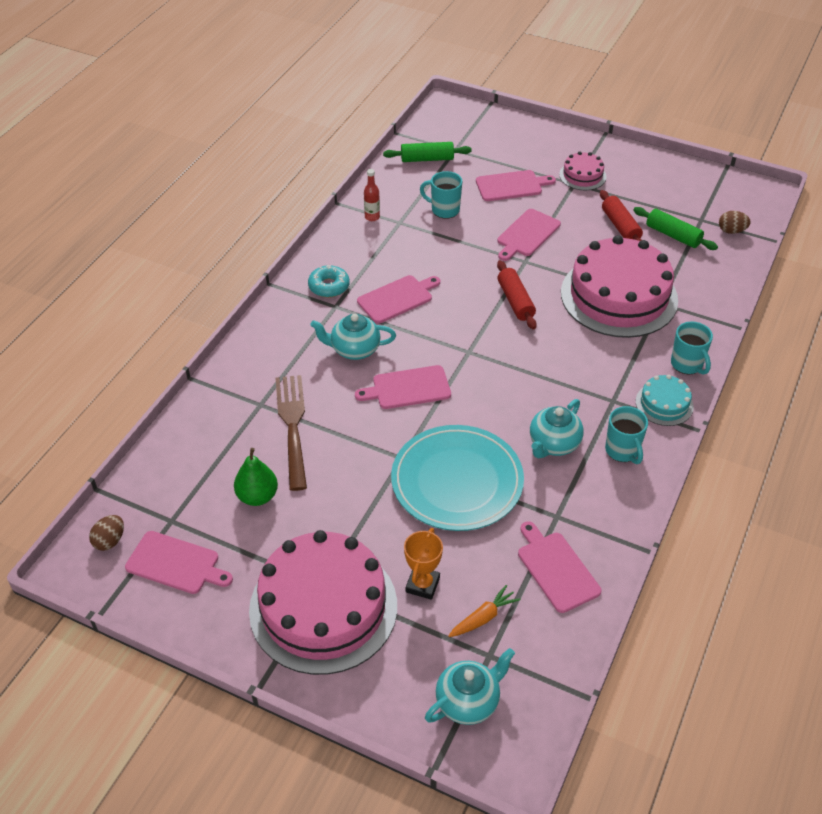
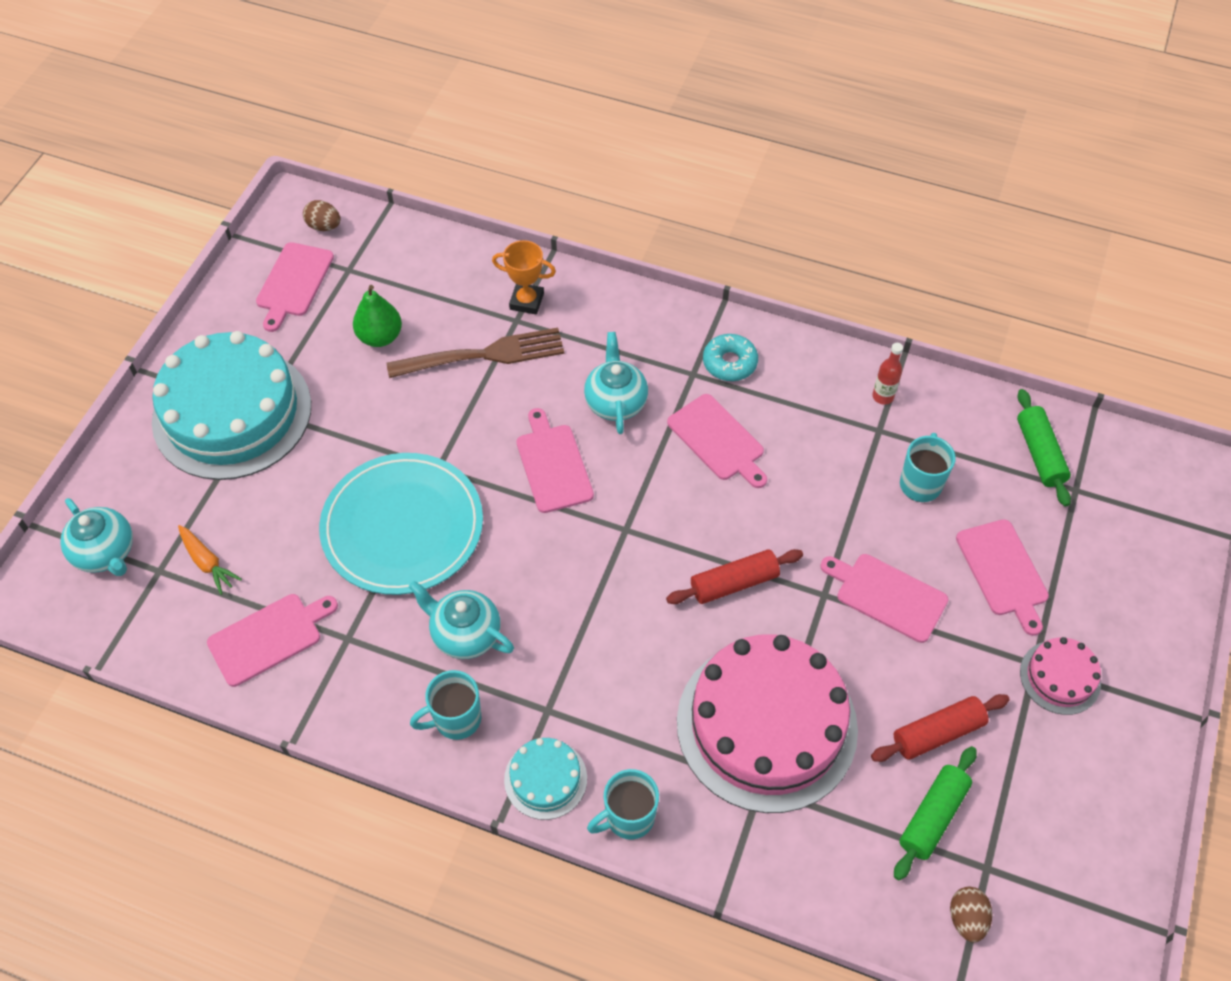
camera: 85 degrees right, 10 degrees up
(323, 607) = (232, 413): pink cake -> turquoise cake
(422, 585) = (255, 501): orange trophy -> orange trophy (526, 301)

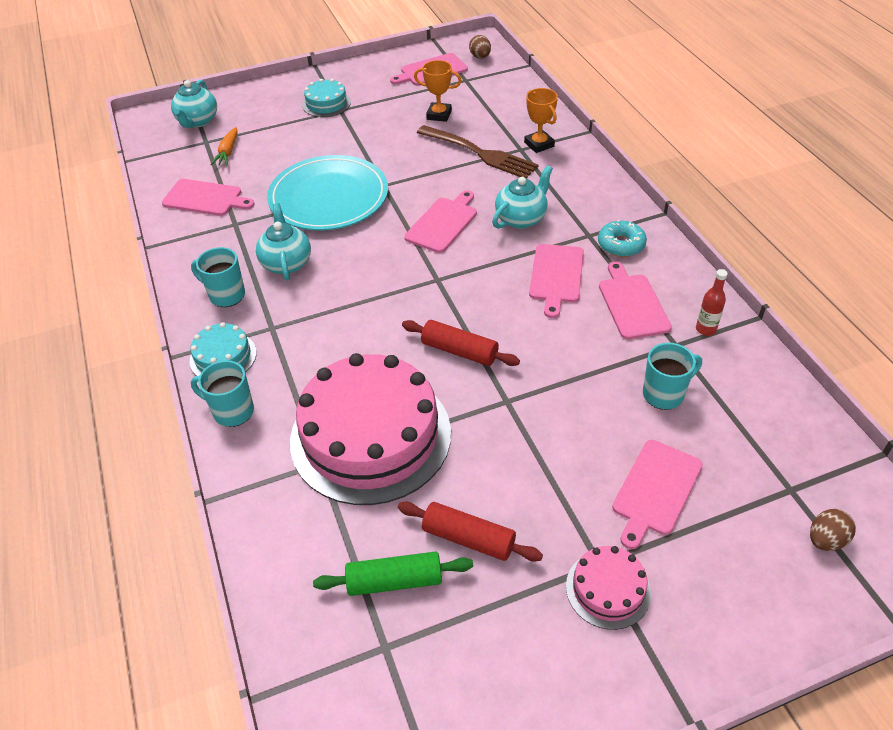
camera: 50 degrees right, 10 degrees down
(232, 413) = (326, 103): turquoise cake -> turquoise cake, size x0.45
(380, 337) = (439, 115): green pear -> orange trophy
(887, 596) = (548, 435): pink cutting board -> pink cutting board (632, 304)
(966, 918) = (328, 661): brown egg -> brown egg (826, 540)
(1039, 453) = (789, 446): green rolling pin -> none

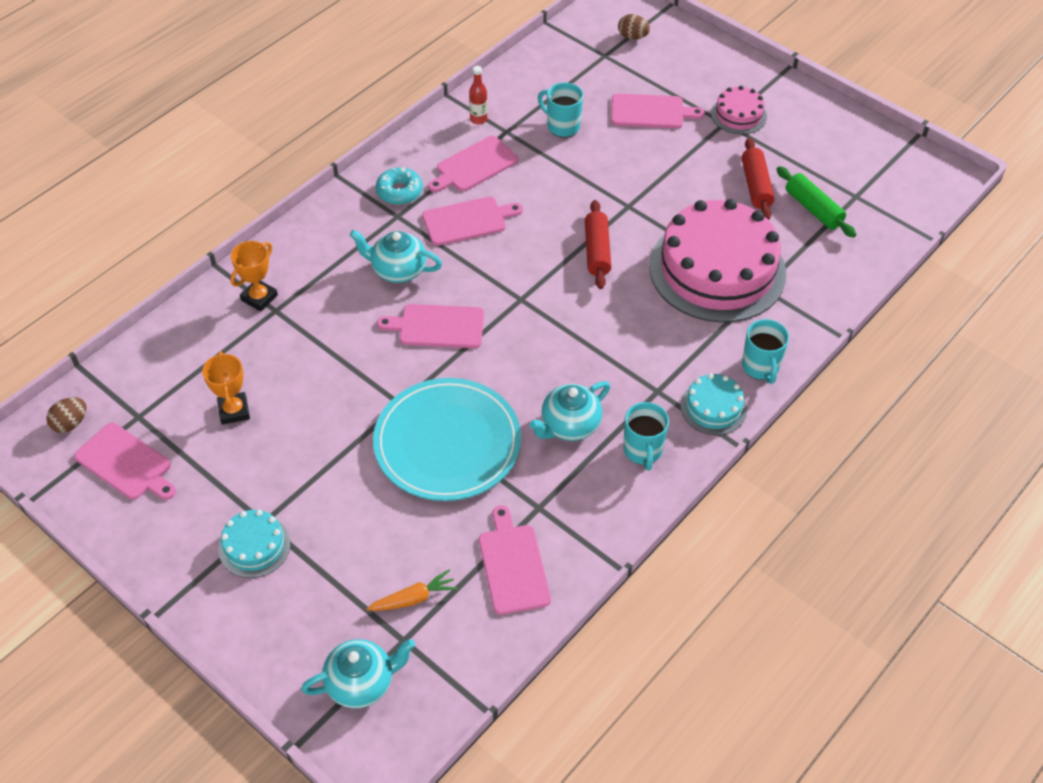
camera: 120 degrees left, 5 degrees up
(479, 153) = (299, 343): brown fork -> none

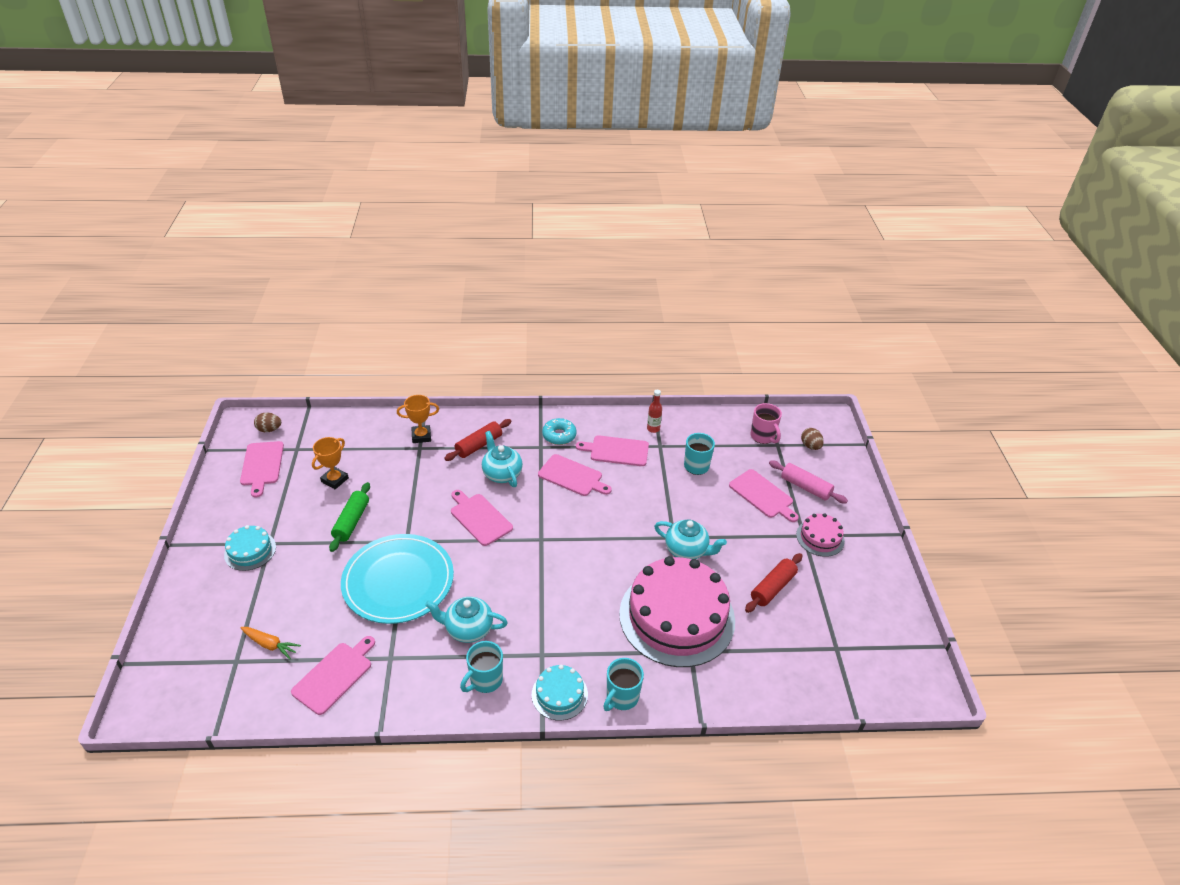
camera: 45 degrees right, 10 degrees down
(361, 683) = (190, 663): turquoise teapot -> turquoise teapot (686, 550)
(583, 56) = (763, 436): none -> pink mug
(597, 251) = (619, 547): red rolling pin -> red rolling pin (479, 445)
(674, 78) = (805, 487): none -> pink rolling pin
(813, 209) = (793, 632): green rolling pin -> green rolling pin (352, 521)

